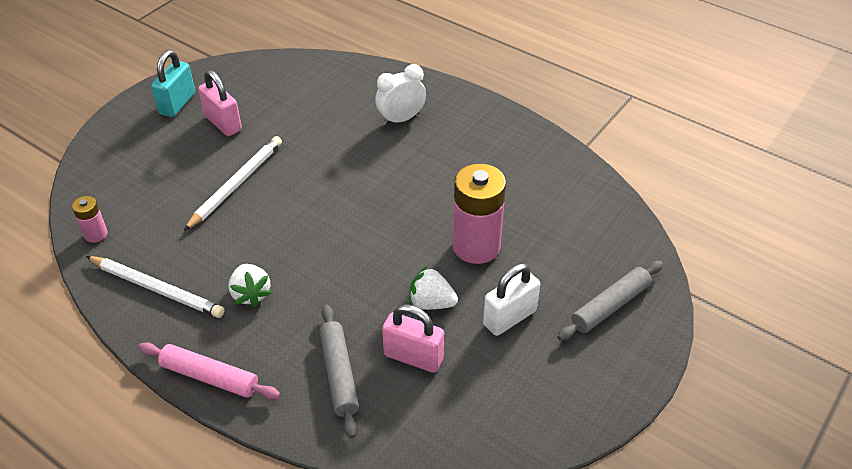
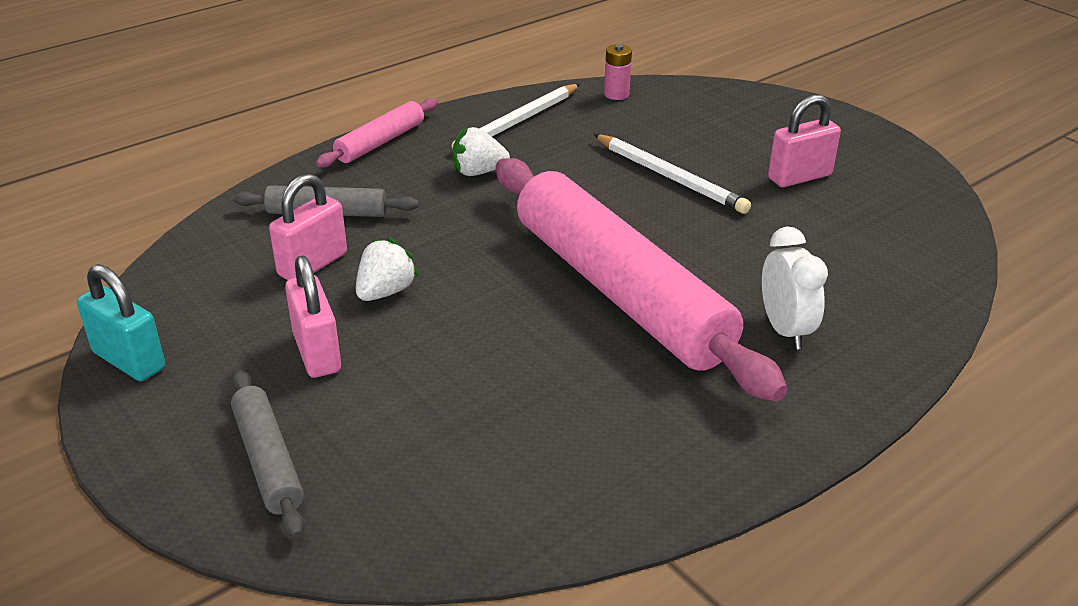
camera: 105 degrees right, 10 degrees down
(177, 104) = (848, 148): turquoise padlock -> turquoise padlock (129, 360)
(388, 189) = (619, 291): none -> pink rolling pin
(476, 246) = (464, 351): pink battery -> none
(509, 318) = (317, 353): white padlock -> pink padlock

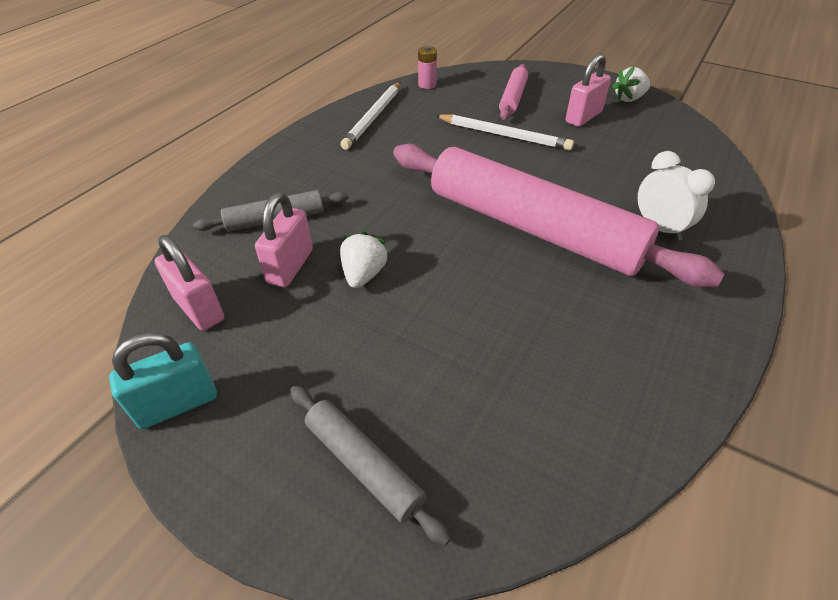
camera: 20 degrees left, 10 degrees up
(129, 360) = (177, 404): turquoise padlock -> turquoise padlock turned 45 degrees counterclockwise
(317, 353) = (342, 345): pink padlock -> pink padlock (199, 309)
(380, 142) = (282, 153): pink rolling pin -> pink rolling pin (512, 98)
(478, 172) = (370, 160): white strawberry -> white strawberry (629, 99)

